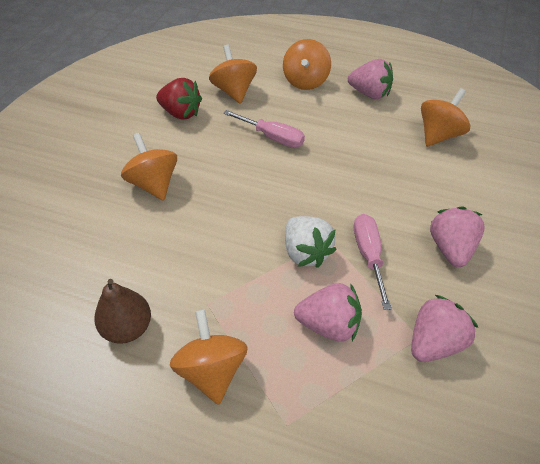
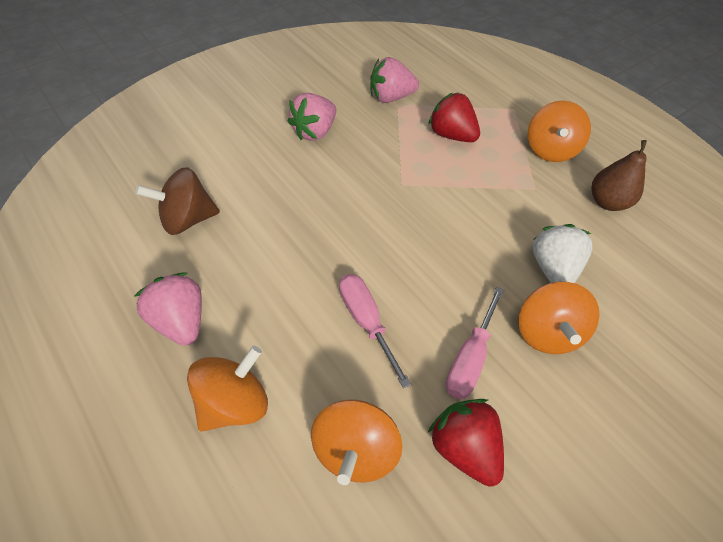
camera: 150 degrees left, 5 degrees up
(306, 252) = (430, 184): white strawberry -> white strawberry (552, 268)
(329, 325) = (451, 135): pink strawberry -> red strawberry
(369, 256) = (382, 157): pink screwdriver -> pink screwdriver (470, 357)
(439, 135) = (187, 219): orange spinning top -> brown spinning top

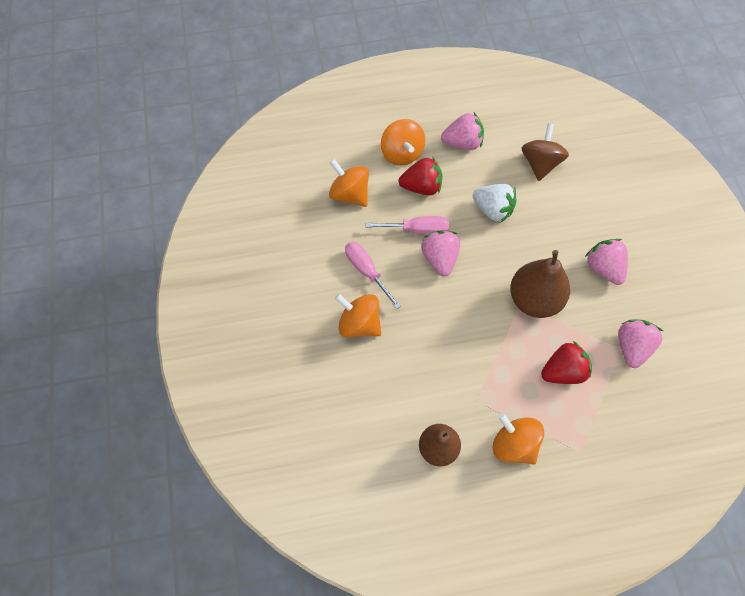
camera: 120 degrees right, 10 degrees up
(389, 174) = (534, 299): none -> brown pear
(394, 278) = (439, 259): none -> pink strawberry
(463, 447) = (323, 241): red strawberry -> red strawberry (421, 187)
(552, 268) = (400, 360): white strawberry -> white strawberry (493, 210)

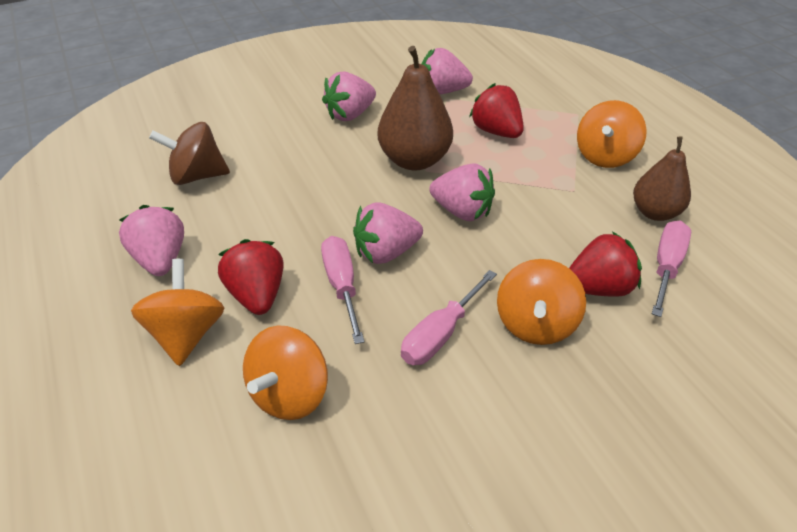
camera: 105 degrees left, 20 degrees down
(377, 372) = (598, 288): none -> red strawberry
(383, 426) = (666, 267): none -> pink screwdriver
(402, 153) = (186, 334): orange spinning top -> orange spinning top turned 60 degrees counterclockwise
(469, 315) = (462, 211): none -> pink strawberry
(493, 210) = (286, 210): white strawberry -> none

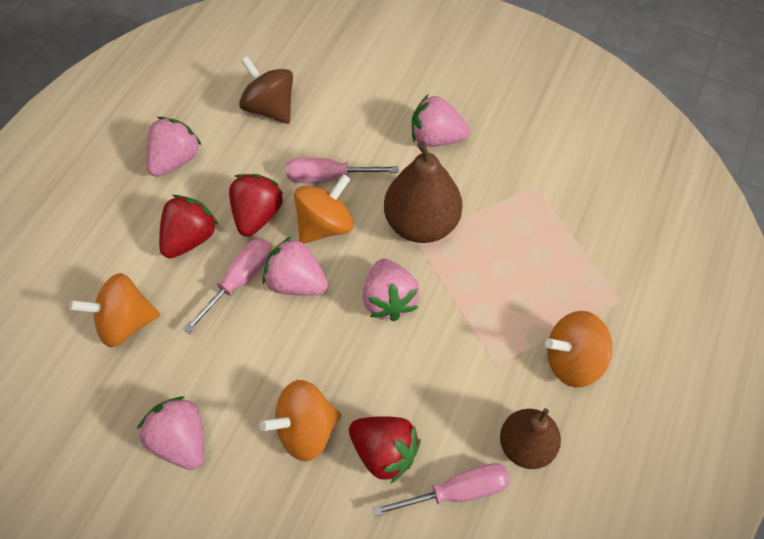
camera: 50 degrees right, 15 degrees up
(186, 334) = (127, 229): orange spinning top -> orange spinning top (325, 225)
(441, 333) = (245, 374): pink screwdriver -> pink screwdriver (329, 177)
(442, 91) = (539, 175): pink strawberry -> pink strawberry (181, 441)
(496, 131) = (522, 254): red strawberry -> red strawberry (257, 215)

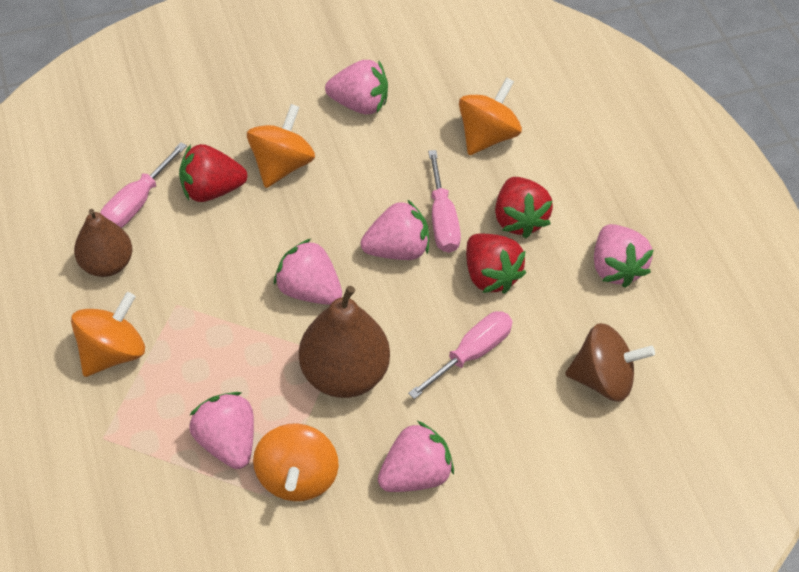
camera: 135 degrees right, 5 degrees down
(325, 225) = (425, 309): orange spinning top -> orange spinning top (297, 477)
(536, 237) = (227, 442): none -> pink strawberry

